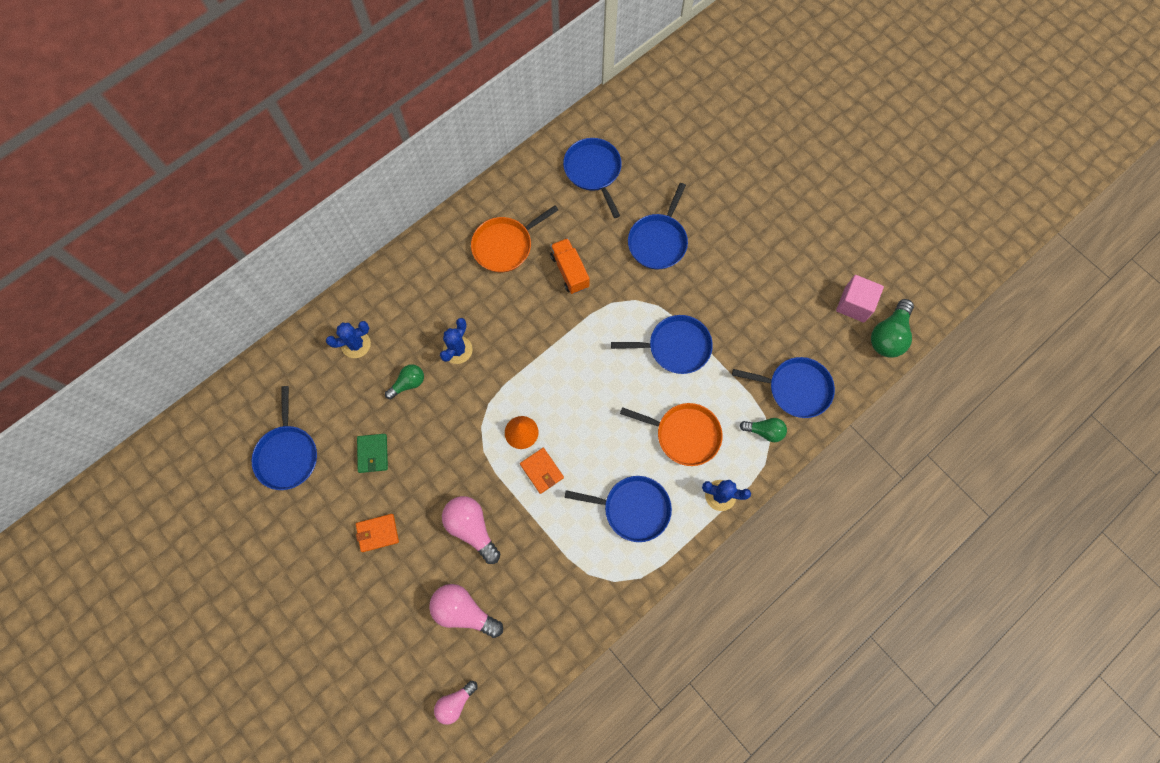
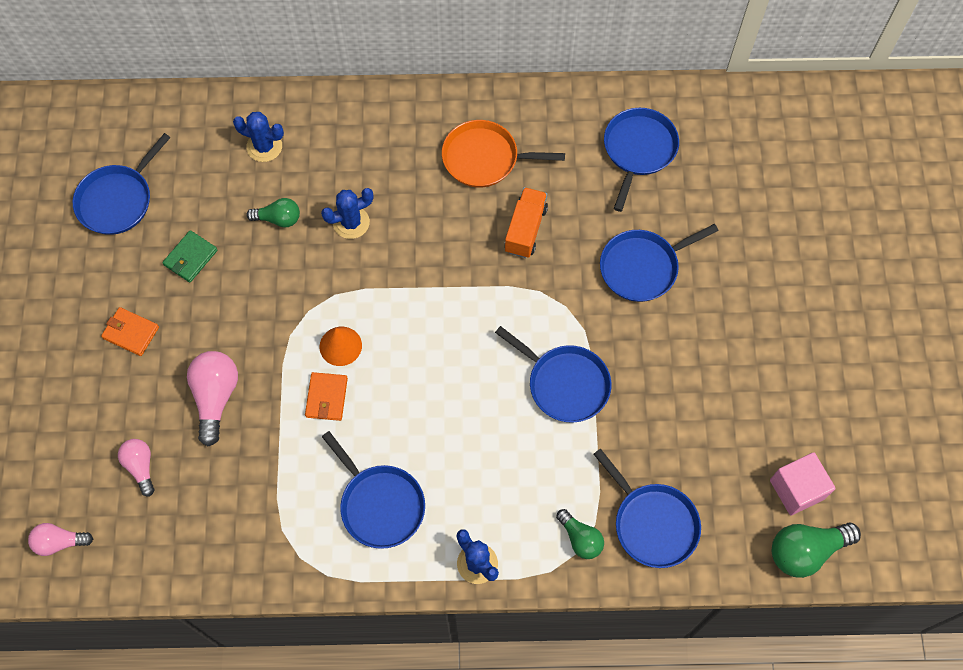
camera: 40 degrees right, 5 degrees down
(464, 611) = (141, 467): pink light bulb -> pink light bulb, size x0.63
(684, 434) = (495, 475): orange pan -> none

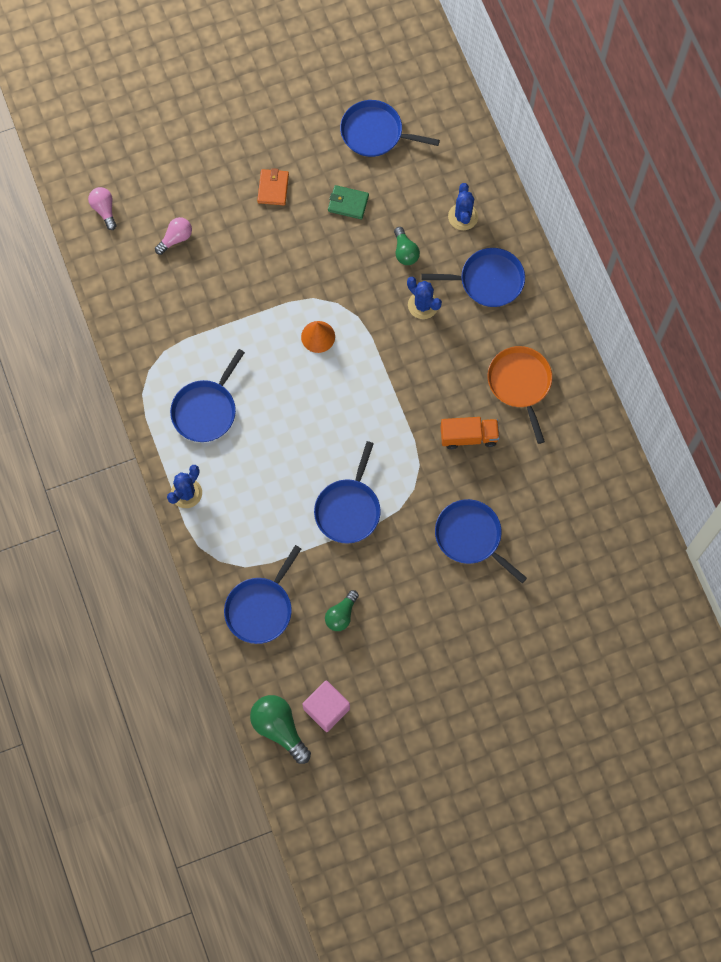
camera: 70 degrees right, 5 degrees up
(216, 397) = (245, 266): pink light bulb -> none
(326, 397) = (273, 342): orange wallet -> none
(580, 539) = (230, 560): green light bulb -> green light bulb (341, 615)
(638, 150) = (577, 501): blue pan -> blue pan (488, 280)

